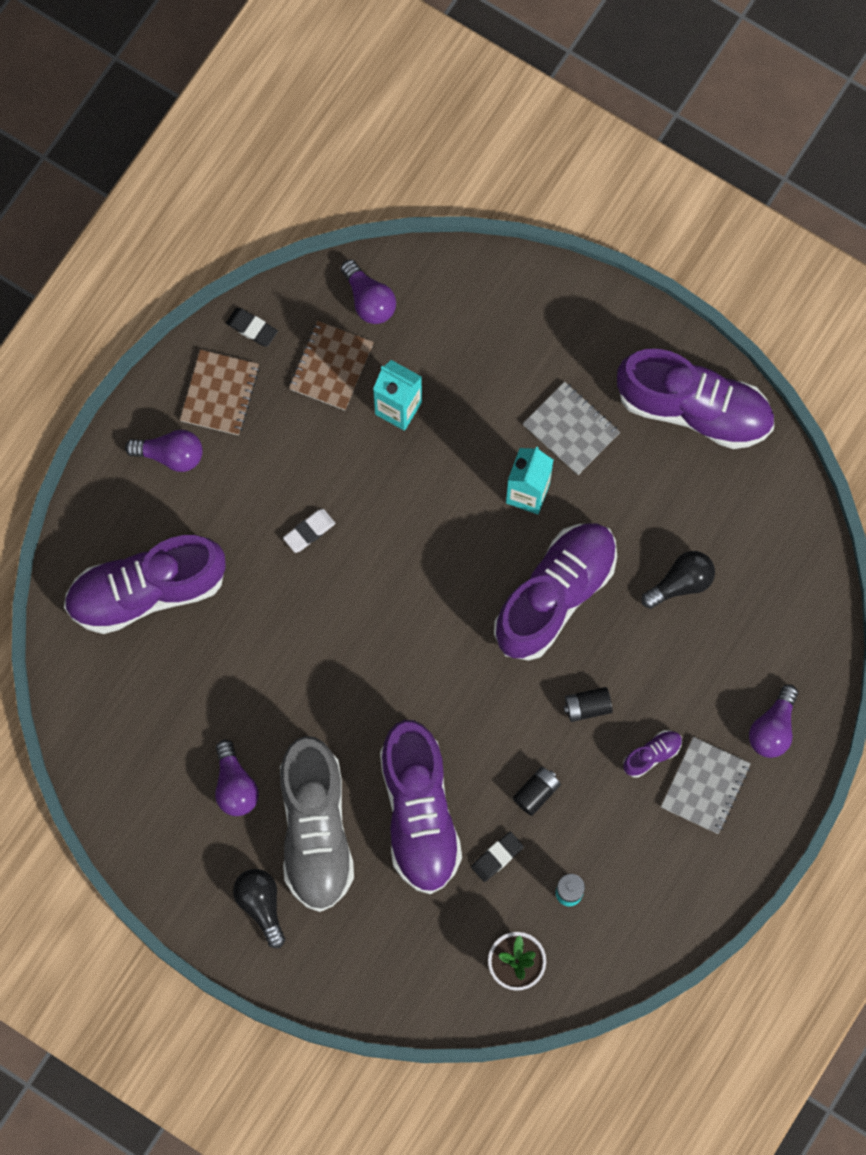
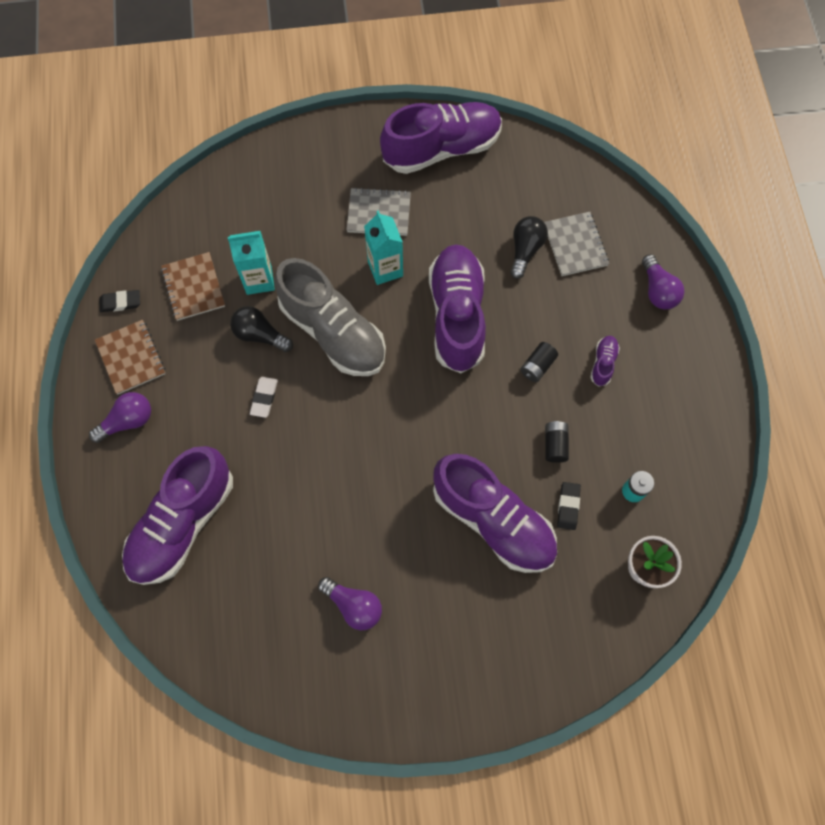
camera: 40 degrees left, 5 degrees down
(261, 905) = (442, 674): black light bulb -> black light bulb (260, 335)
(315, 830) = (435, 589): grey shoe -> grey shoe (333, 332)
(369, 300) = (185, 231): purple light bulb -> none
(705, 786) = (651, 356): grey notebook -> grey notebook (575, 245)

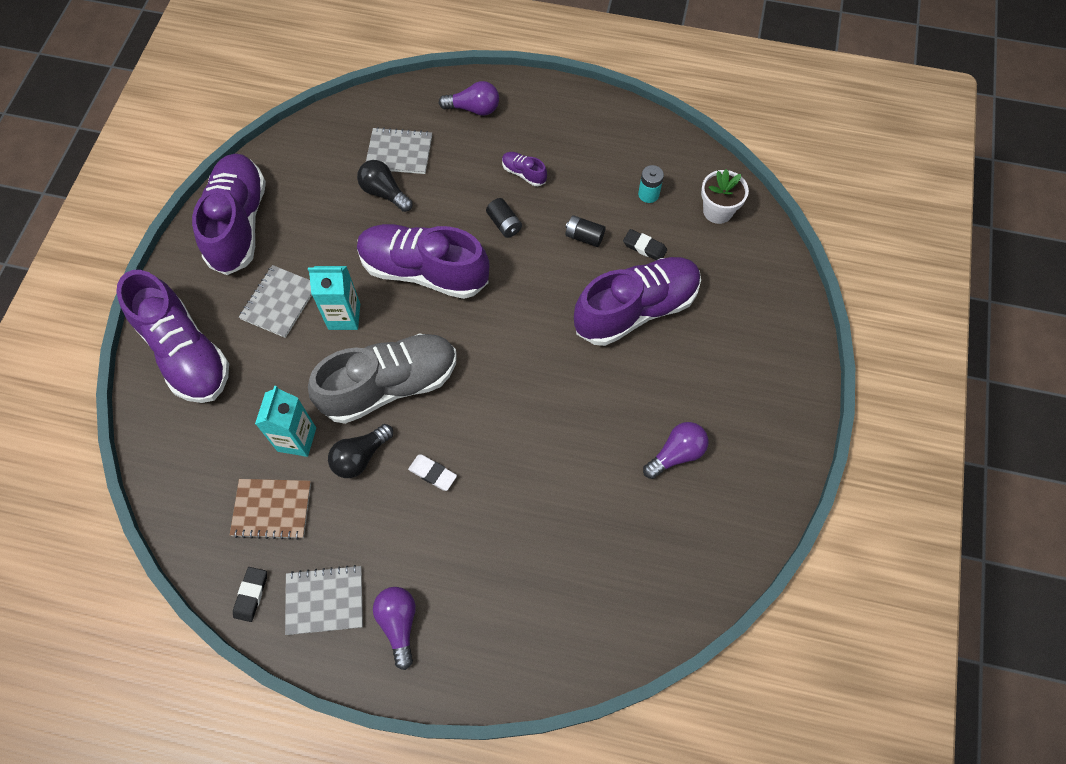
camera: 70 degrees left, 5 degrees down
(131, 358) = (325, 600): brown notebook -> grey notebook
(183, 523) = (537, 595): purple shoe -> purple shoe (185, 352)

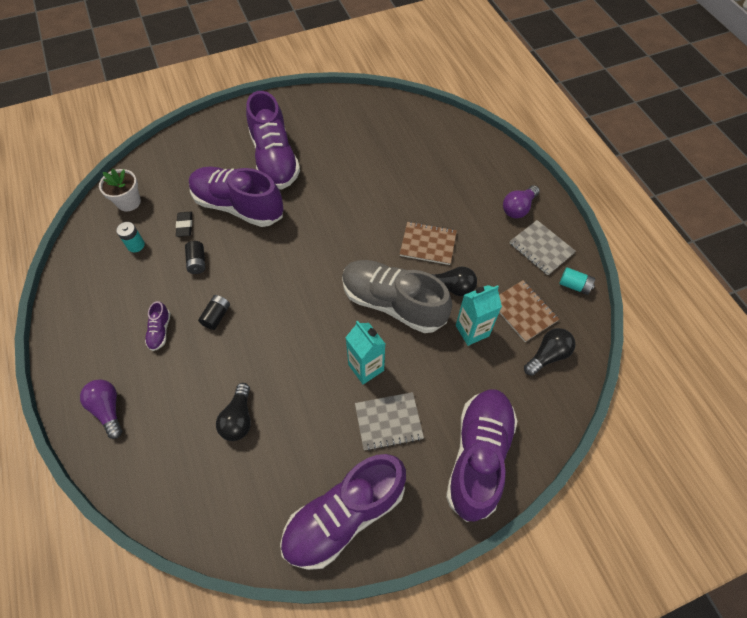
camera: 125 degrees left, 5 degrees down
(209, 492) = (547, 355): none -> black light bulb
(251, 595) = (574, 285): black eraser -> turquoise battery
(399, 152) = (190, 437): grey notebook -> none
(424, 271) = (292, 341): purple shoe -> purple shoe (274, 159)
(432, 473) = (428, 244): white eraser -> brown notebook
(676, 454) = (322, 145): purple light bulb -> none

